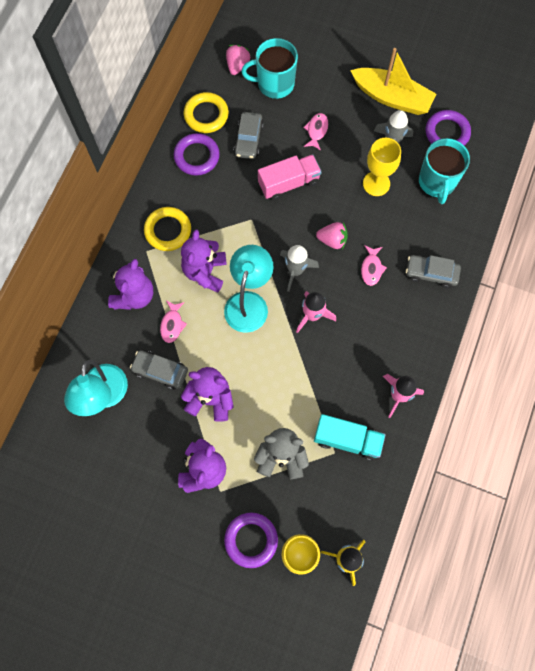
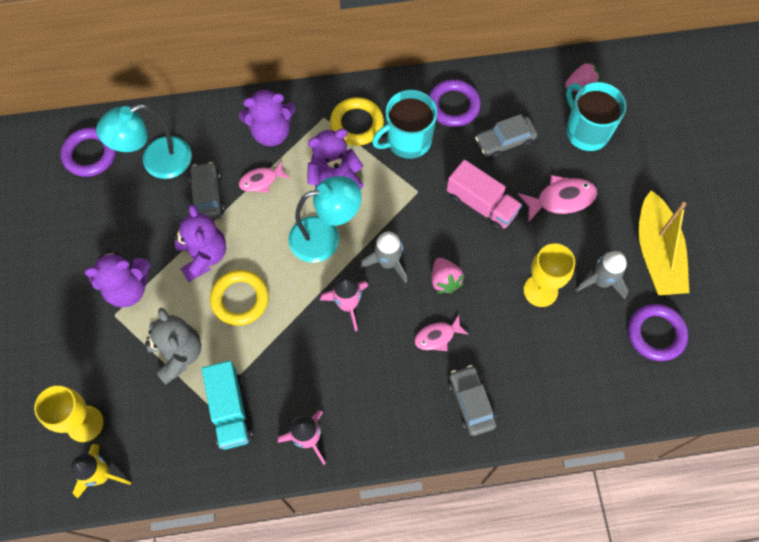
camera: 60 degrees right, 5 degrees down
(206, 115) = (505, 89): yellow ring -> yellow ring (240, 299)
(251, 540) = (78, 370): purple ring -> purple ring (90, 154)
(316, 131) = (561, 199): pink fish -> pink fish, size x1.54
(437, 182) = (586, 353): turquoise mug -> turquoise mug (408, 140)

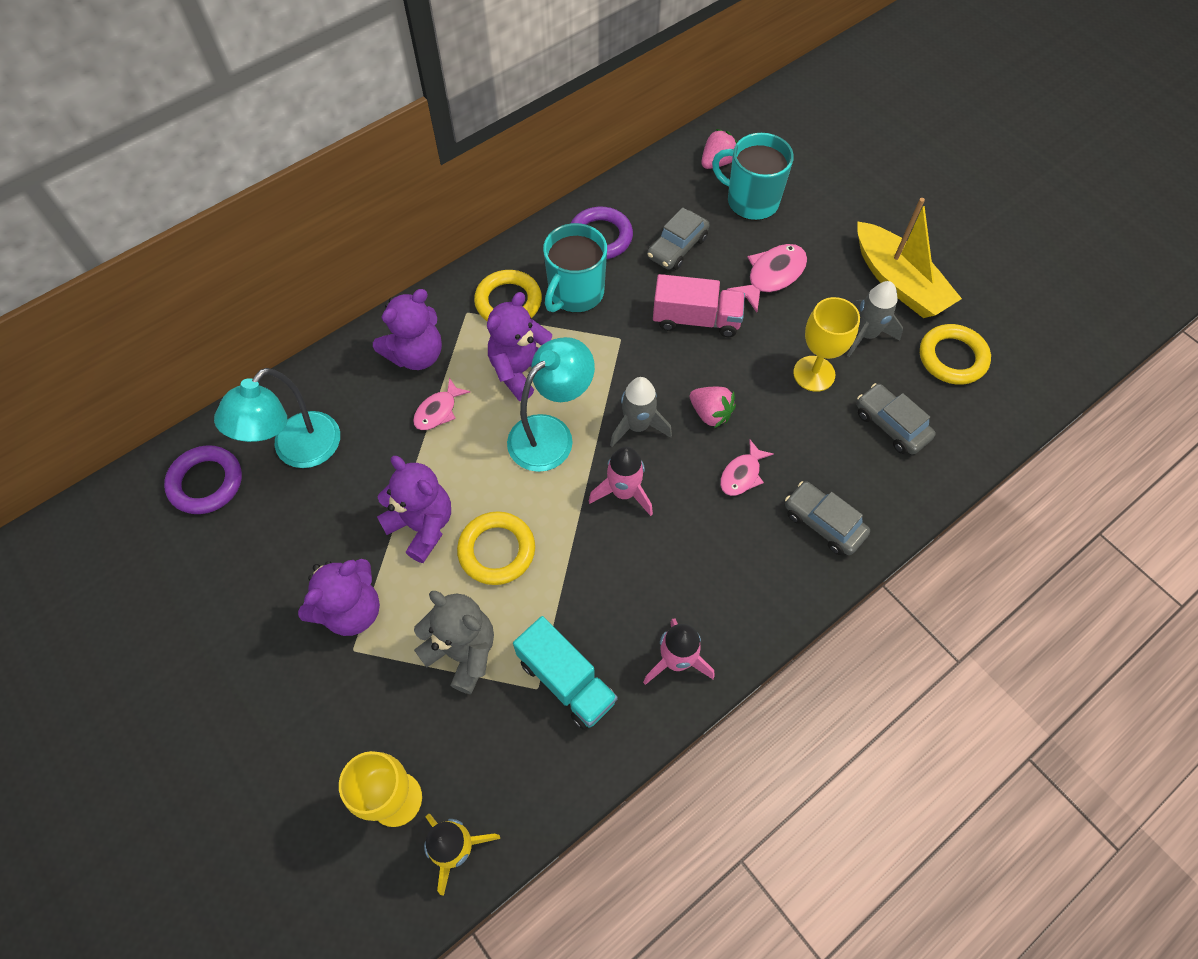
camera: 30 degrees left, 5 degrees down
(207, 196) = (384, 458): grey car -> grey car (891, 425)
(656, 334) = (952, 358): purple ring -> yellow ring

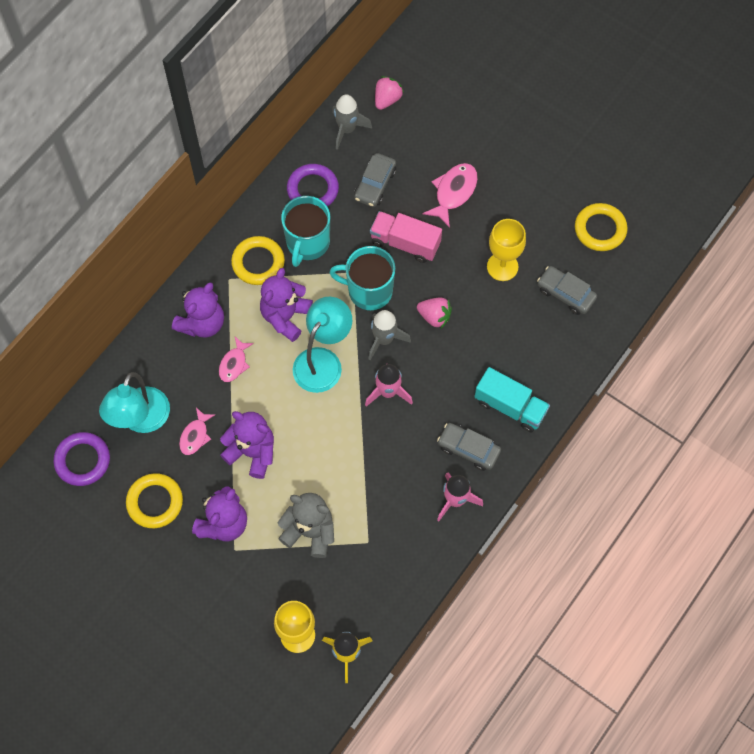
camera: 15 degrees left, 5 degrees up
(497, 550) = (311, 456): yellow ring -> yellow ring (155, 502)
(566, 681) = (385, 532): turquoise truck -> turquoise truck (510, 406)
(696, 319) = (405, 243): pink truck -> pink truck turned 150 degrees counterclockwise
(742, 474) = (468, 358): pink fish -> pink fish (195, 436)
(751, 201) = (422, 129): turquoise mug -> turquoise mug (369, 290)
(823, 523) = (533, 379): grey car -> grey car (468, 449)
(866, 334) = (534, 225): grey rocket -> grey rocket (347, 129)
(898, 282) = (550, 175): yellow boat -> none

